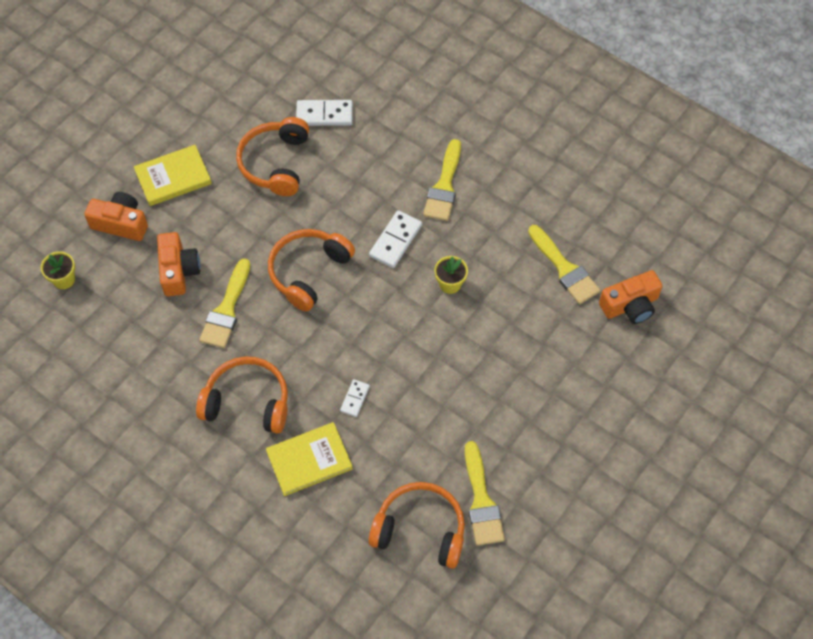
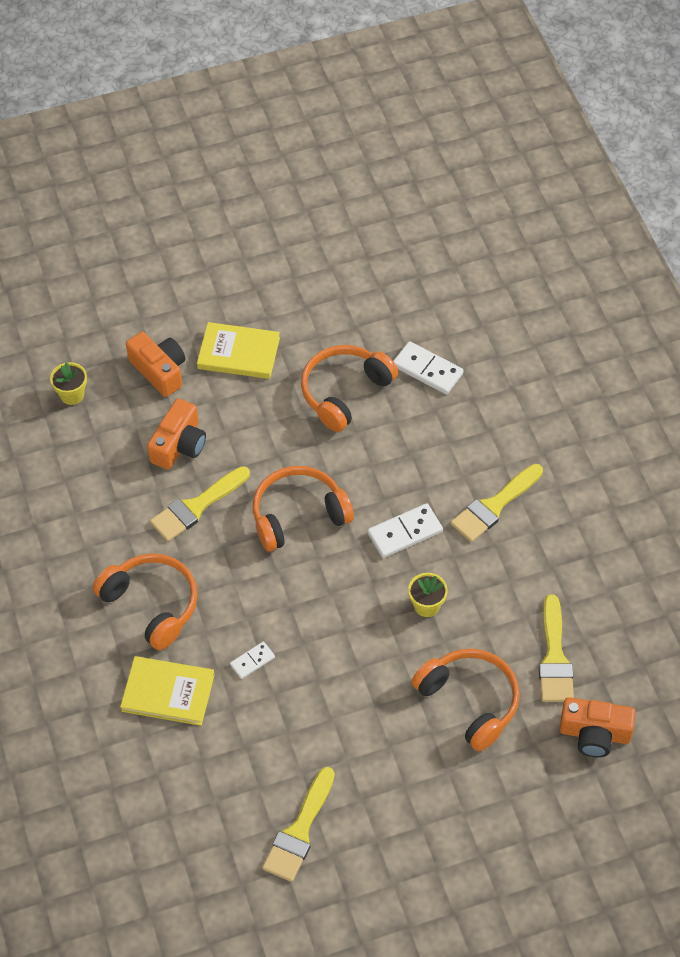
camera: 35 degrees right, 5 degrees down
(420, 530) = (221, 821): orange headphones -> orange headphones (470, 701)

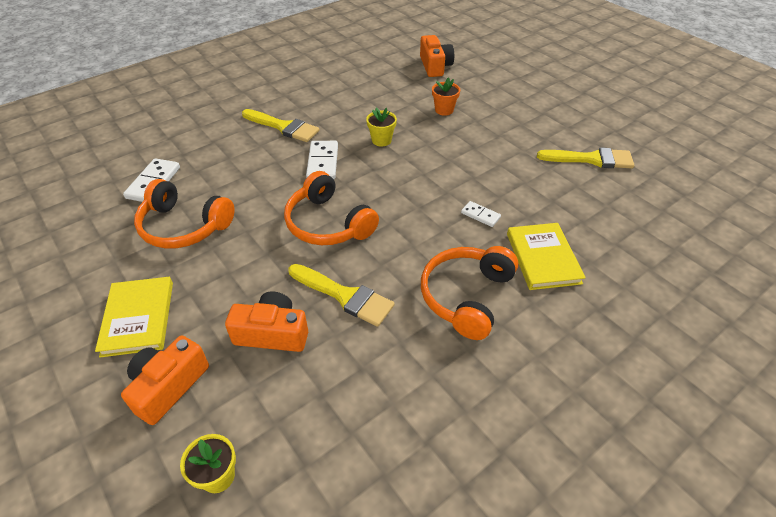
camera: 110 degrees left, 10 degrees down
(405, 533) = (323, 162): white domino -> white domino turned 45 degrees clockwise
(470, 701) = (444, 110): orange headphones -> orange flower pot
(554, 657) = (392, 86): yellow brush -> none

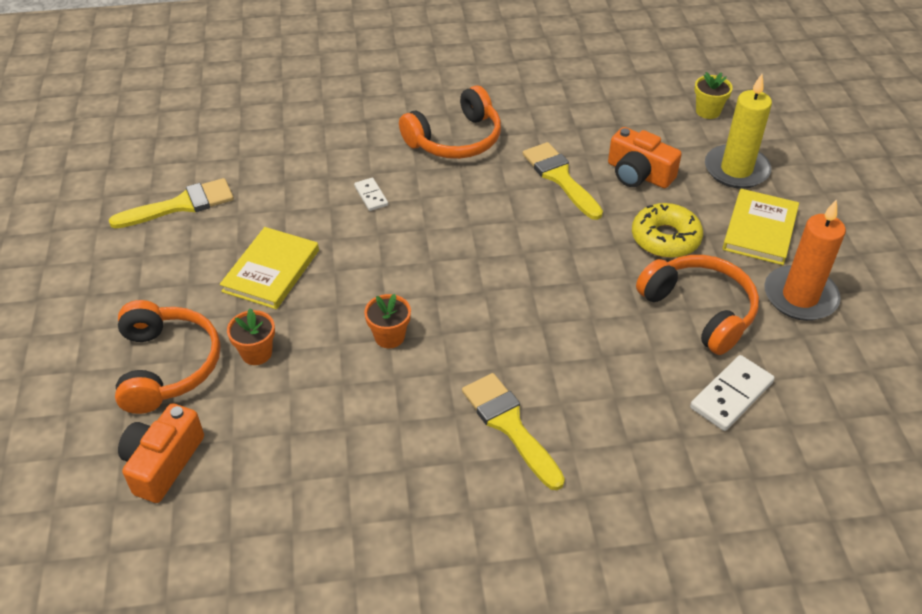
camera: 150 degrees left, 0 degrees up
(101, 267) = (800, 296): none -> orange candle
(168, 386) = (736, 170): orange camera -> yellow candle
(226, 274) = (665, 238): none -> yellow donut
(323, 162) = (491, 333): white domino -> none
(328, 223) = (534, 249): orange headphones -> orange headphones (167, 366)
(381, 140) = (389, 337): yellow flower pot -> orange flower pot
(543, 258) = (359, 140): yellow book -> yellow book (271, 271)
(591, 159) = (181, 205): yellow brush -> yellow brush turned 120 degrees clockwise

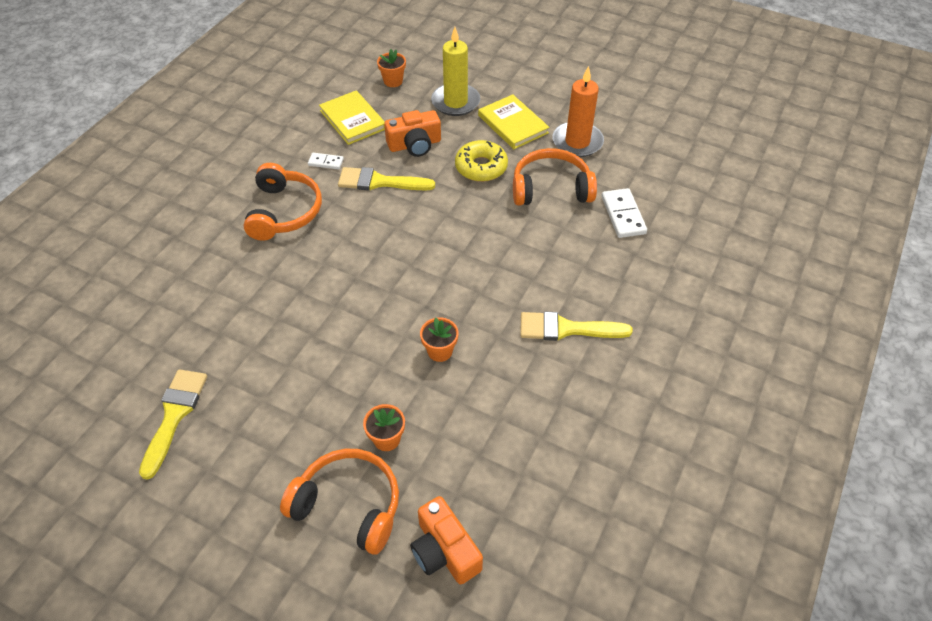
camera: 55 degrees left, 5 degrees up
(271, 271) = (310, 389): yellow book -> yellow book (353, 120)
(371, 196) = (292, 289): white domino -> white domino (326, 162)
(708, 111) = (393, 81): yellow flower pot -> orange flower pot

